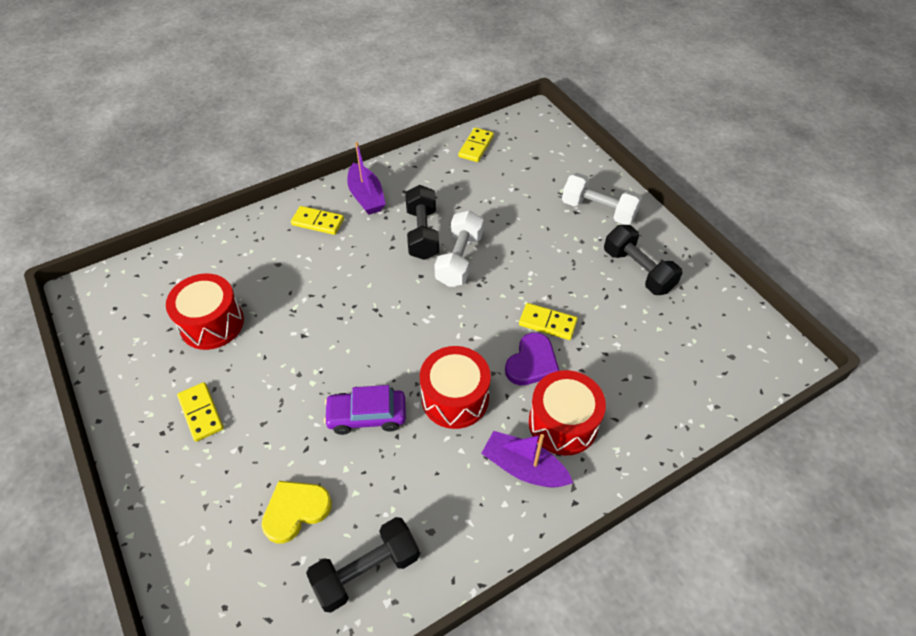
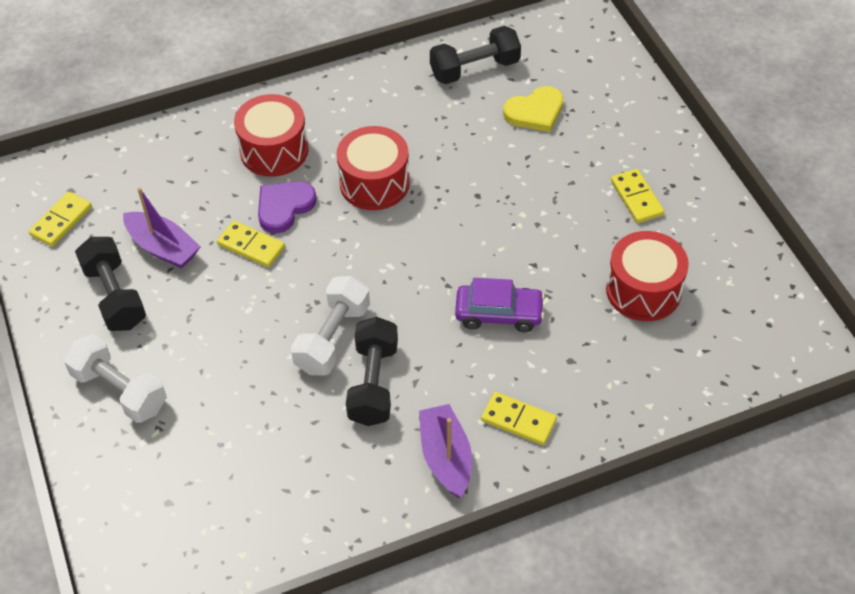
camera: 170 degrees left, 0 degrees up
(367, 416) = (466, 177): purple car -> purple car (499, 314)
(476, 146) = (256, 539): yellow domino -> yellow domino (61, 221)
(523, 467) = (324, 121): purple boat -> purple boat (163, 248)

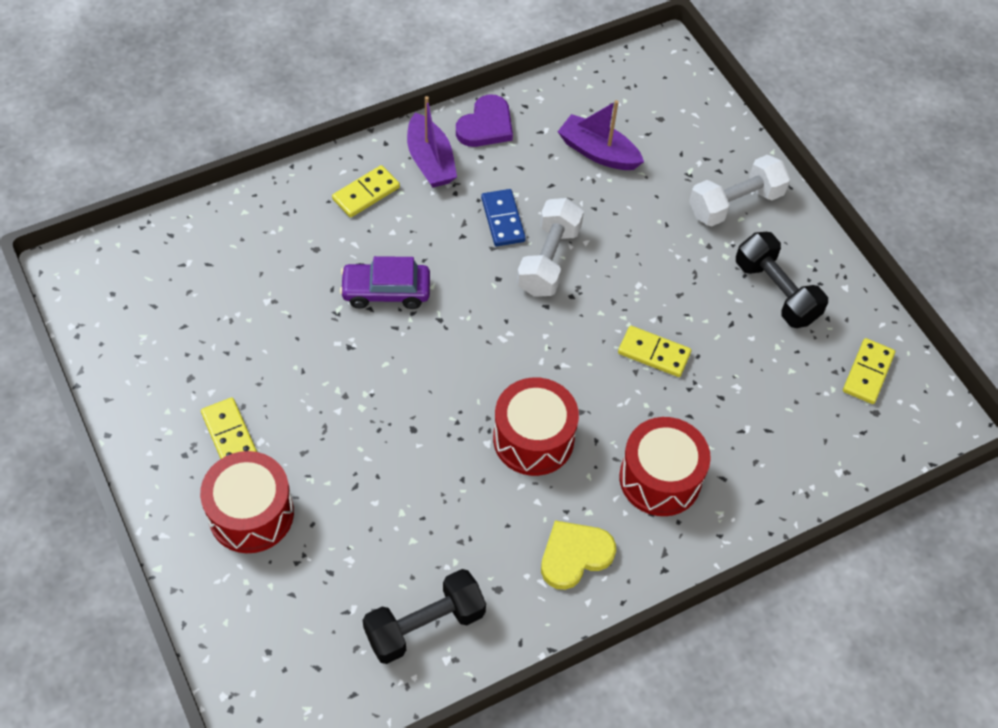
camera: 170 degrees right, 5 degrees up
(120, 390) = (735, 204): white dumbbell -> white dumbbell turned 60 degrees counterclockwise
(163, 248) = (746, 347): purple boat -> purple boat (598, 152)
(284, 207) = (629, 402): purple heart -> purple heart (486, 125)
(373, 383) = (502, 220): black dumbbell -> blue domino
(518, 420) = (366, 193): yellow domino -> yellow domino turned 60 degrees counterclockwise
(535, 112) = (344, 555): yellow heart -> yellow heart (574, 555)
(643, 290) = (235, 323): red drum -> red drum (251, 514)

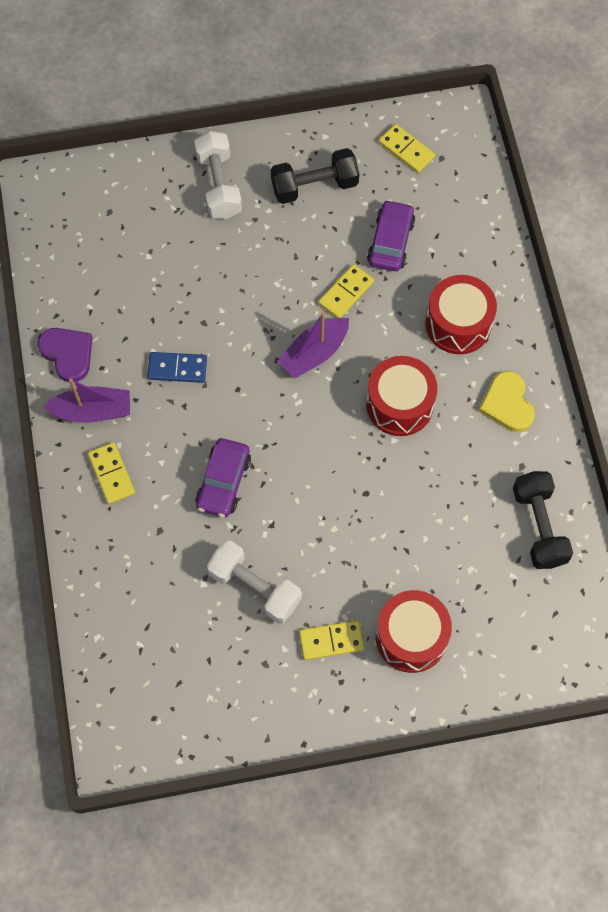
camera: 70 degrees left, 10 degrees up
(548, 260) = (231, 344): white dumbbell -> white dumbbell (254, 587)
(598, 152) = (129, 272): purple boat -> purple boat (314, 353)
(738, 383) = (390, 242): none -> purple car

